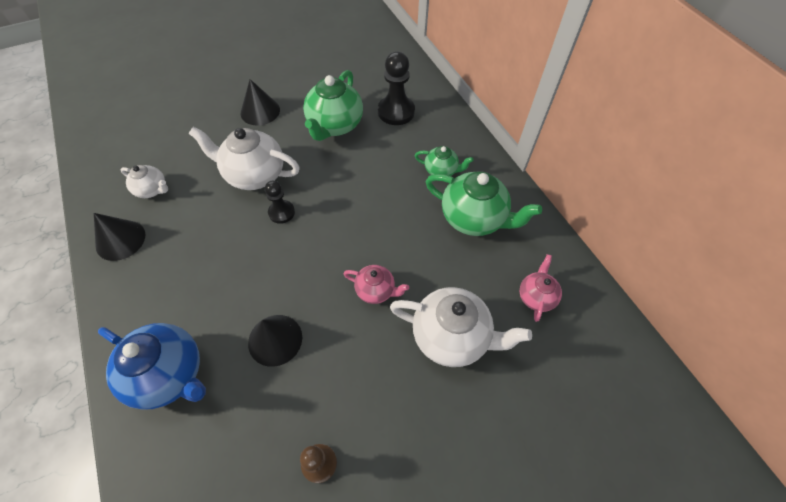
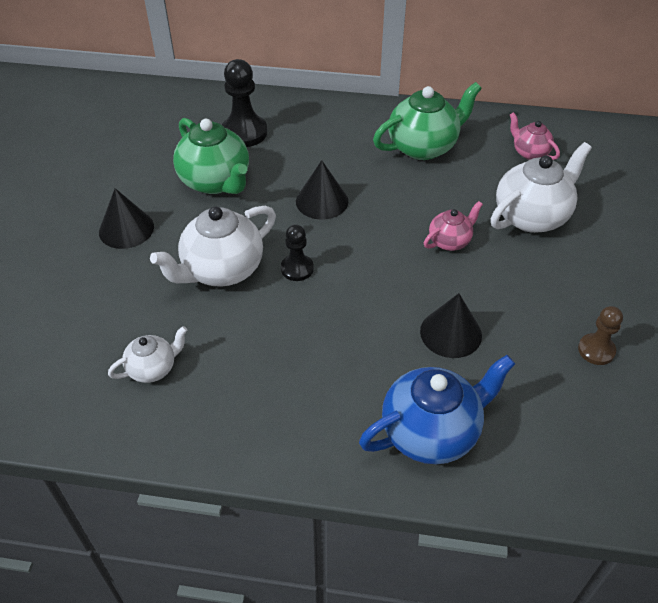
camera: 55 degrees left, 10 degrees down
(120, 240) = (206, 424): black cone -> black cone (322, 201)
(441, 171) = (351, 140): green teapot -> none

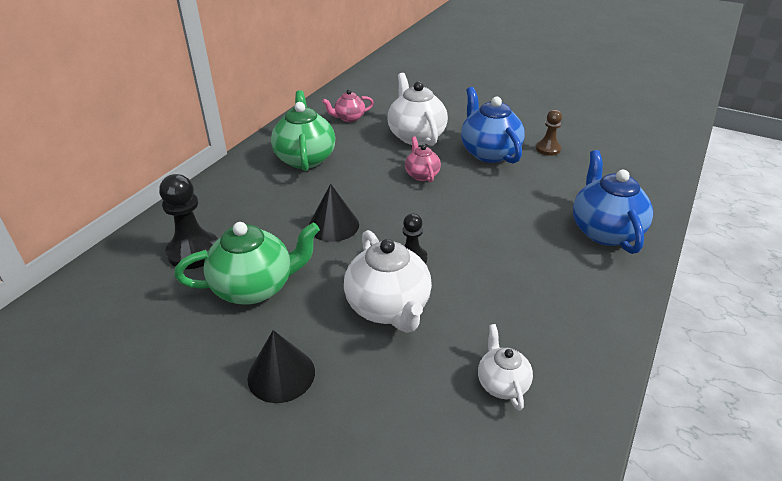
camera: 70 degrees left, 10 degrees down
(451, 333) = (515, 199): black cone -> none
(541, 290) = (489, 153): none -> blue teapot

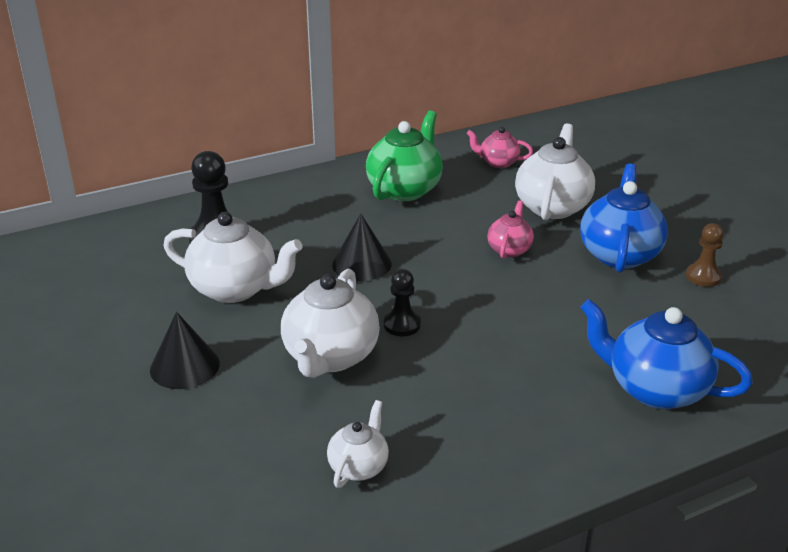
camera: 35 degrees right, 5 degrees down
(254, 287) = (235, 289): green teapot -> white teapot
(604, 231) = (655, 389): blue teapot -> blue teapot turned 90 degrees counterclockwise

